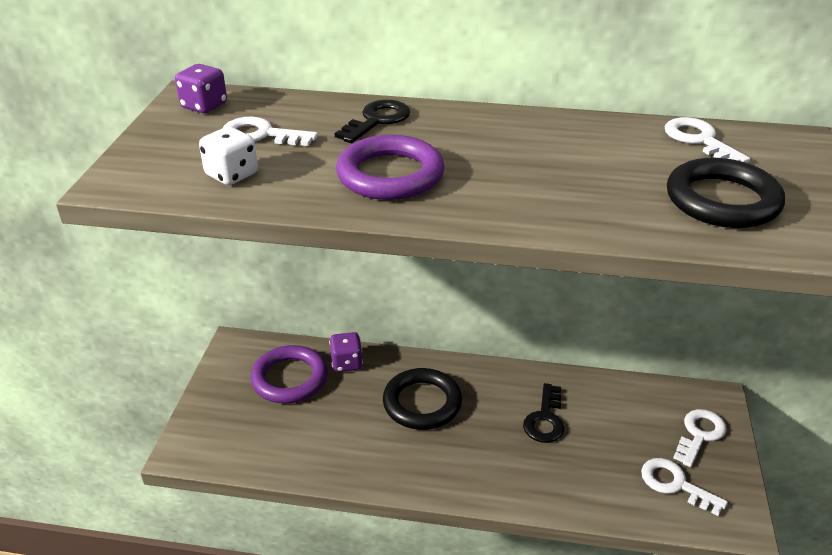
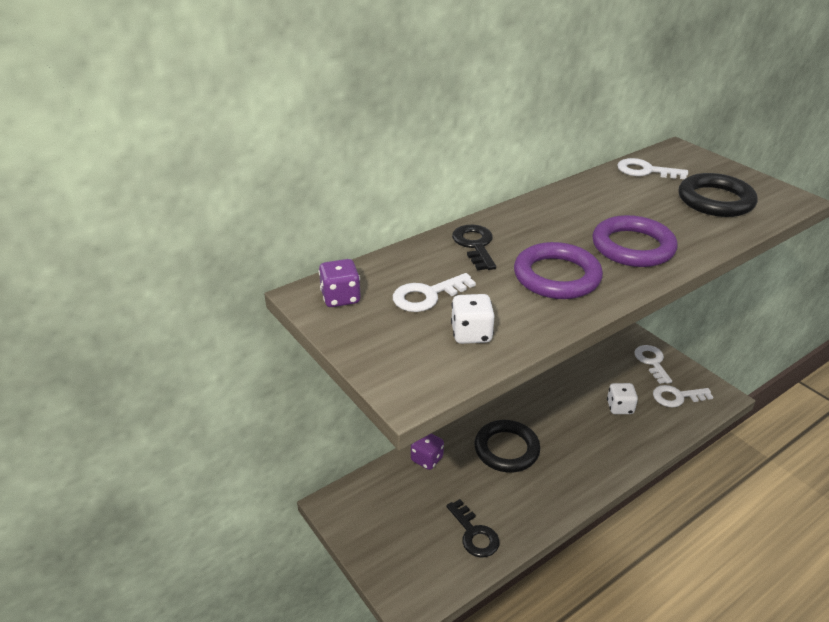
camera: 45 degrees left, 0 degrees up
(290, 378) = (406, 498): purple ring -> purple ring (633, 247)
(545, 419) = (579, 408): black key -> black key (474, 534)
(590, 448) = (620, 407): none -> white dice

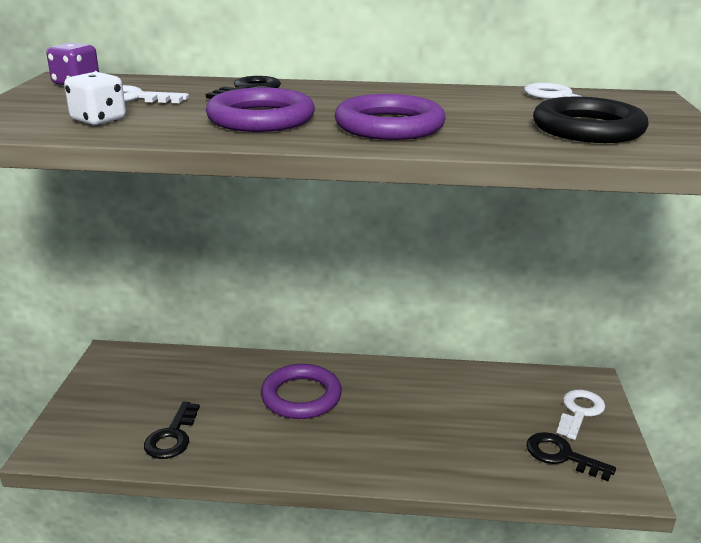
camera: 40 degrees right, 10 degrees down
(427, 459) = (224, 365): purple dice -> none
(506, 449) = (301, 396): black ring -> purple ring
(620, 407) = (473, 428): white dice -> none
(677, 397) = (561, 455): white key -> black key

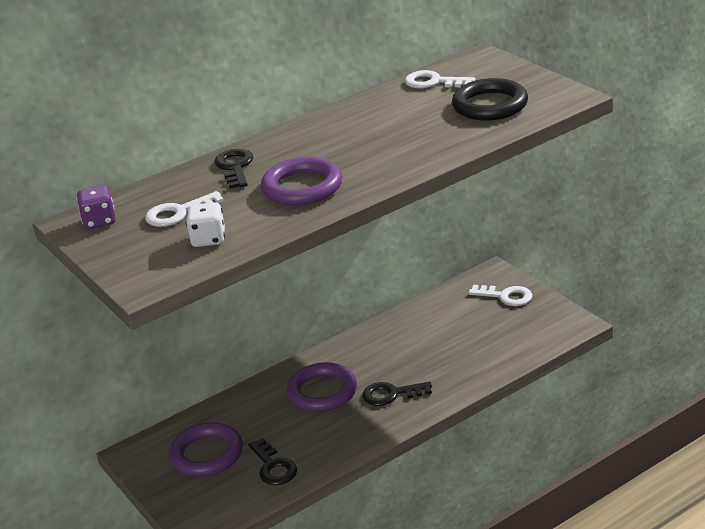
camera: 35 degrees left, 5 degrees up
(389, 126) = (386, 156): purple ring -> purple ring (207, 454)
(561, 455) = (523, 329): black key -> black key (391, 394)
(579, 411) = (506, 296): white key -> white key turned 120 degrees clockwise

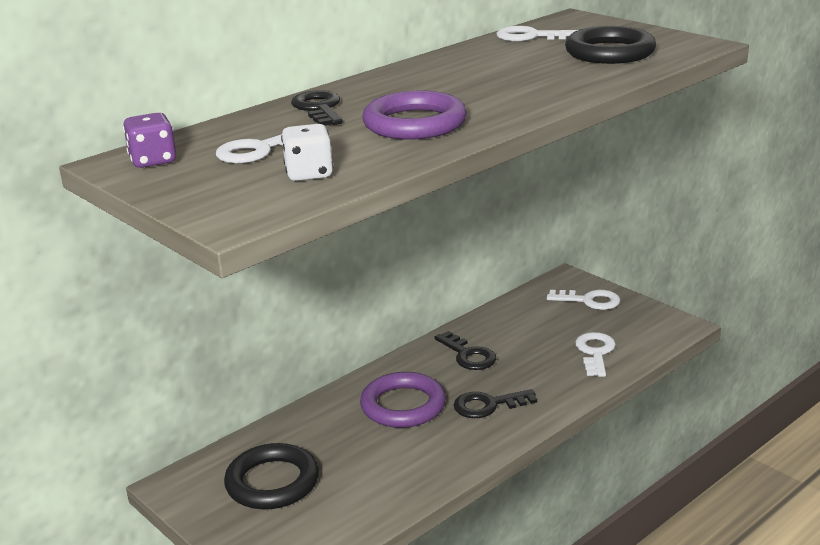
camera: 10 degrees left, 5 degrees down
(207, 454) = (272, 482): purple ring -> black ring
(273, 467) = (362, 493): black key -> black key (468, 355)
(494, 348) = (595, 352): none -> white key

